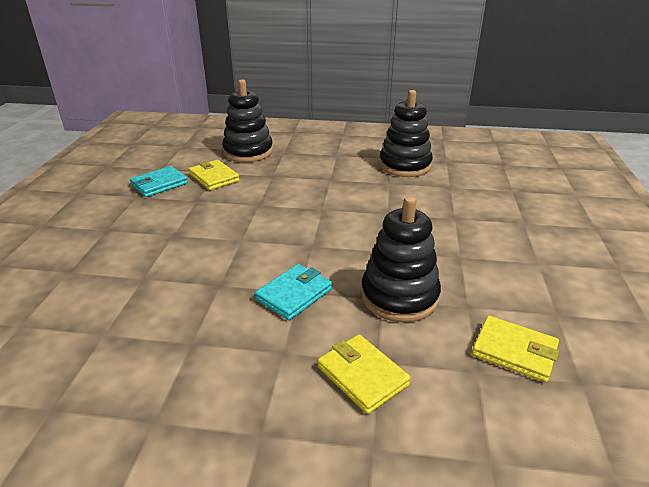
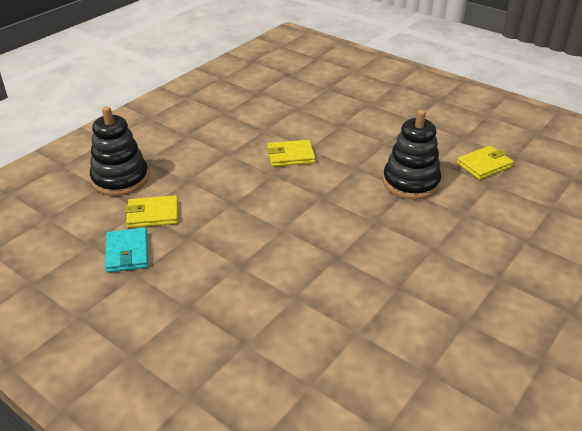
camera: 60 degrees left, 5 degrees up
(294, 294) = (377, 225): turquoise wallet -> none
(362, 376) = (473, 224): yellow wallet -> yellow wallet (290, 156)
(405, 166) = (245, 112): black stacking toy -> none

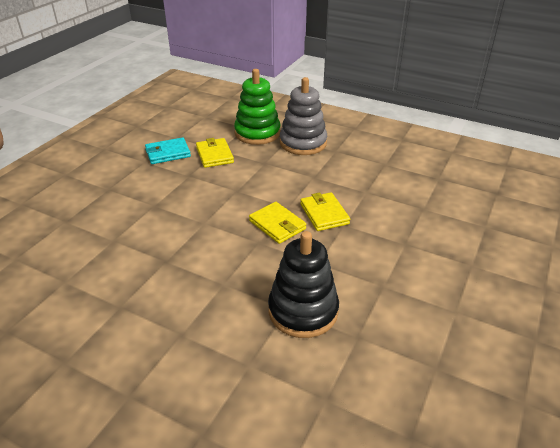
camera: 80 degrees right, 0 degrees up
(120, 179) = (257, 133): black stacking toy -> green stacking toy
(161, 151) = (303, 143): none -> grey stacking toy
(484, 165) = (370, 391): yellow wallet -> yellow wallet (277, 225)

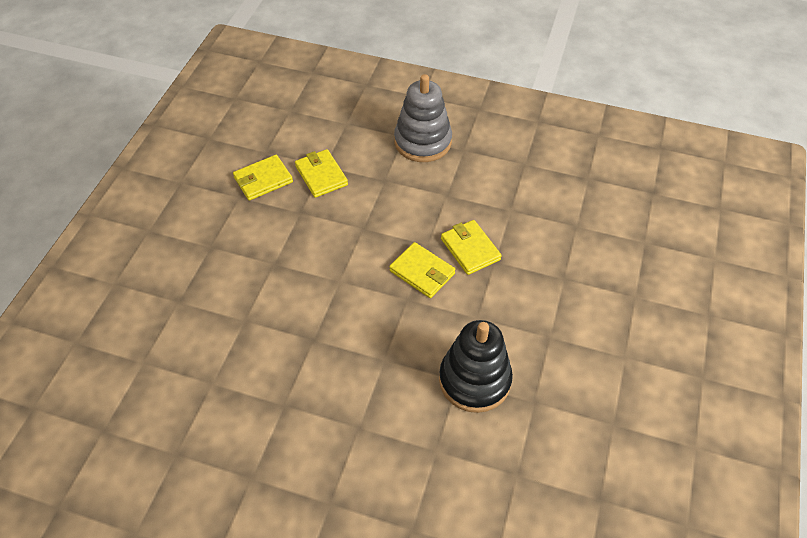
camera: 10 degrees left, 15 degrees up
(168, 153) = (263, 180): turquoise wallet -> yellow wallet
(257, 133) = (363, 132): green stacking toy -> none

